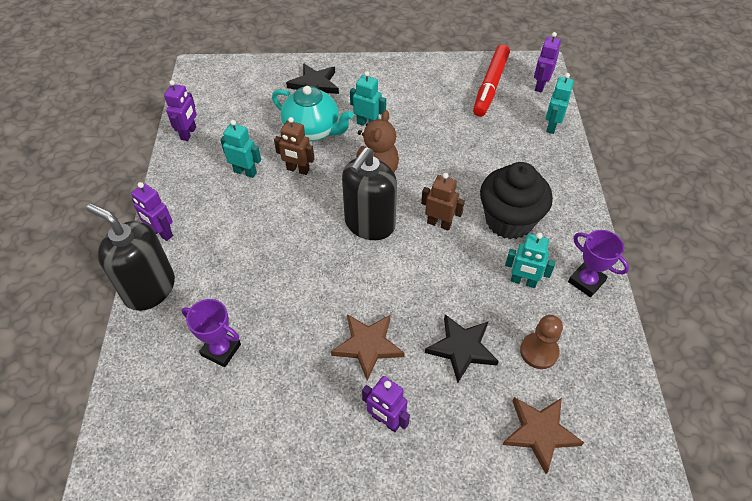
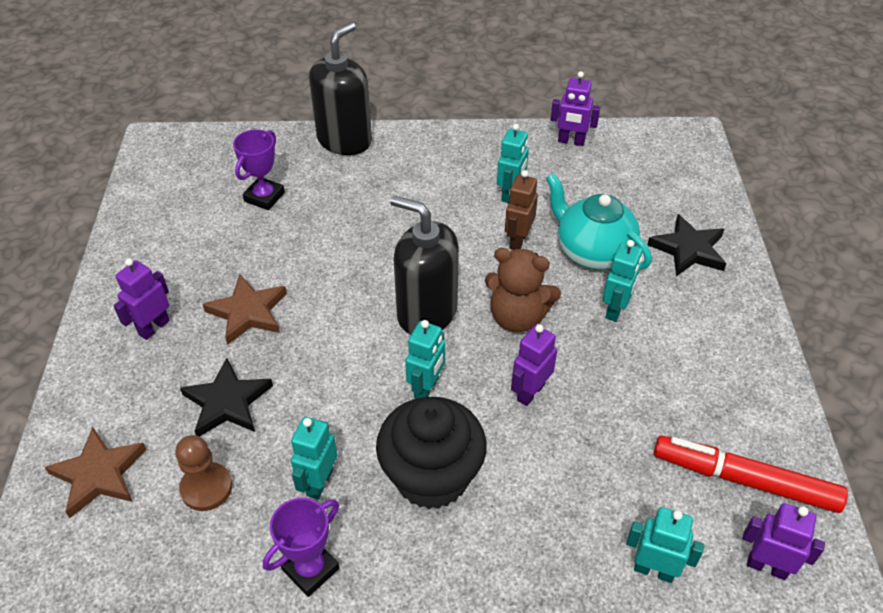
camera: 90 degrees right, 5 degrees down
(161, 233) = (416, 139): purple robot -> purple robot (530, 392)
(313, 131) = (592, 251): turquoise teapot -> turquoise teapot turned 105 degrees clockwise
(439, 223) = (426, 388): brown robot -> turquoise robot

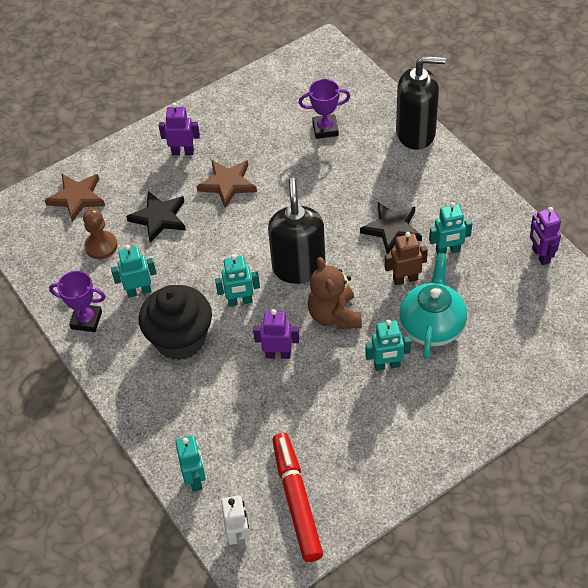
camera: 60 degrees right, 5 degrees up
(688, 249) = (486, 381): black star -> black star (392, 229)
(767, 566) = (239, 537): purple robot -> white robot

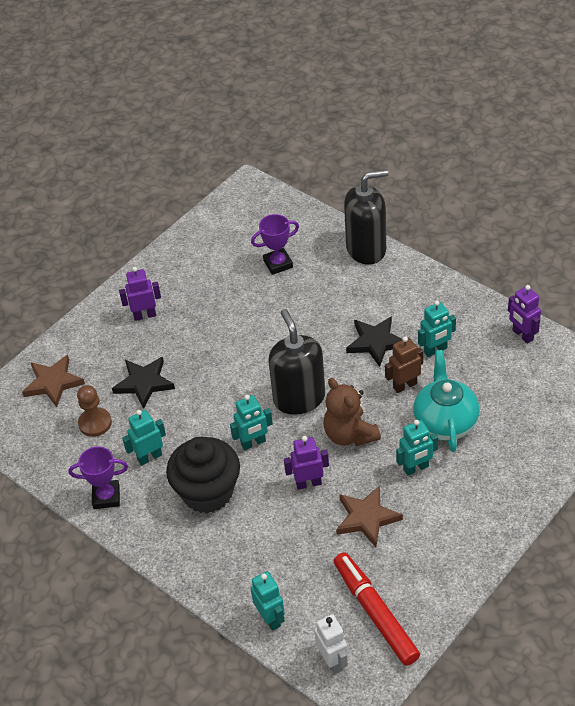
camera: 15 degrees left, 5 degrees down
(228, 184) = (201, 336): brown star -> brown star (367, 518)

